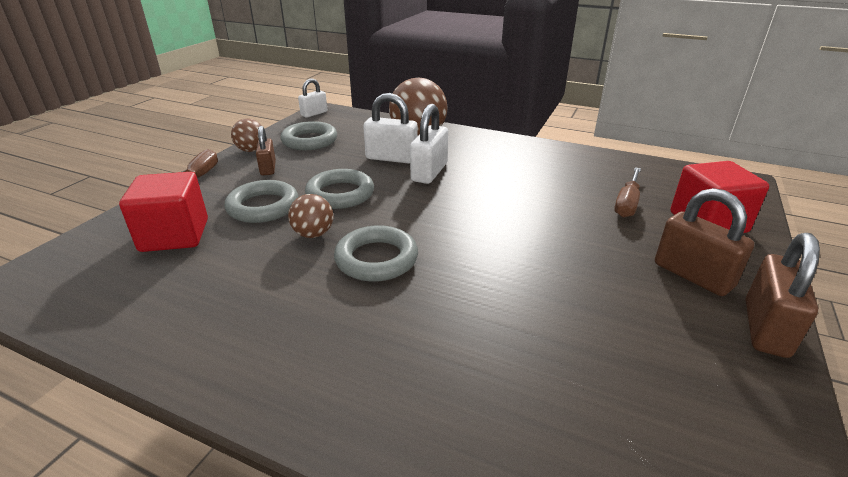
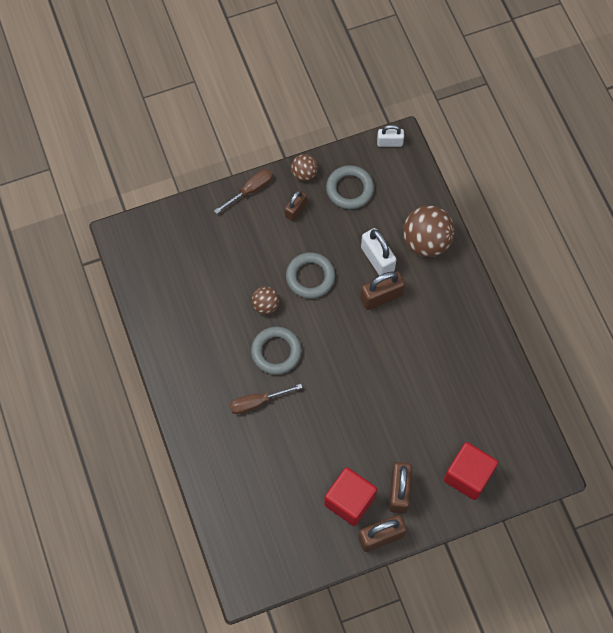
camera: 45 degrees right, 35 degrees up
(175, 235) = (204, 249): red cube -> red cube (349, 501)
(263, 207) = (261, 256): grey ring -> none
(429, 172) = (381, 296): white padlock -> brown padlock
(627, 203) = (451, 425): brown screwdriver -> brown screwdriver (257, 402)

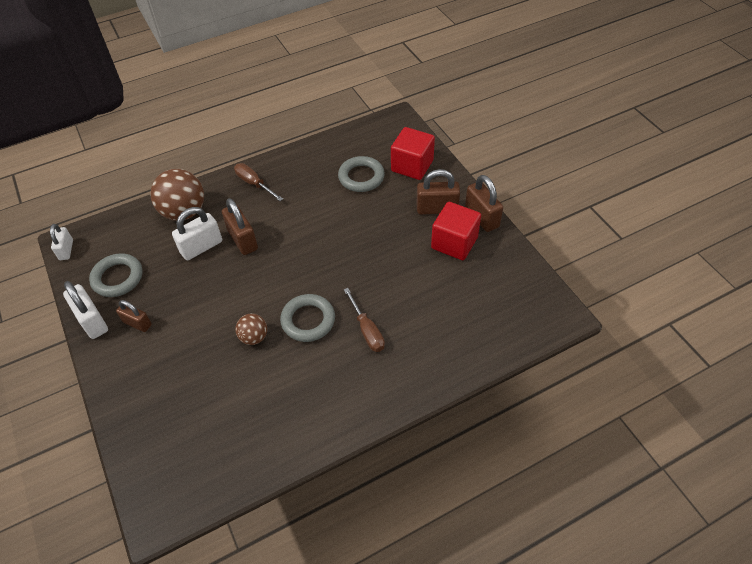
camera: 95 degrees left, 15 degrees down
(250, 190) = (106, 372): brown screwdriver -> brown screwdriver (254, 184)
(304, 174) = (92, 321): brown ball -> white padlock
(310, 277) = (220, 300): grey ring -> grey ring (361, 177)

